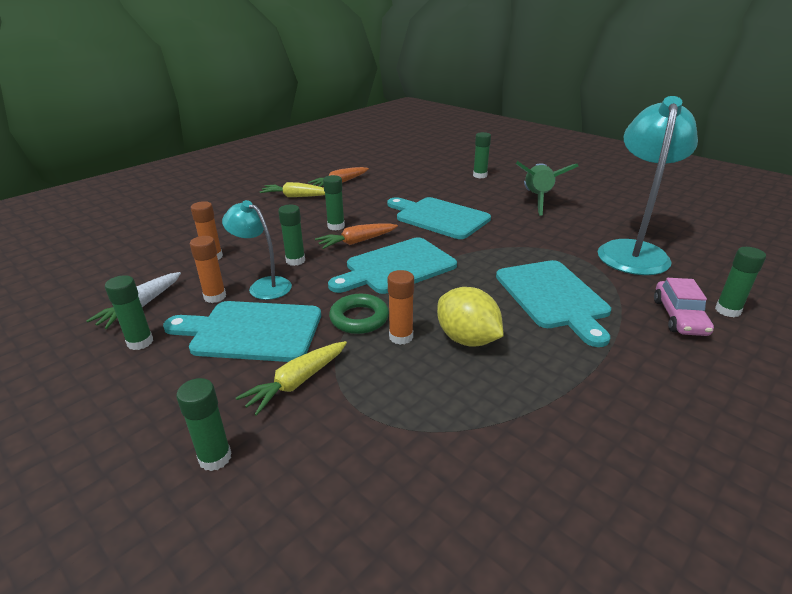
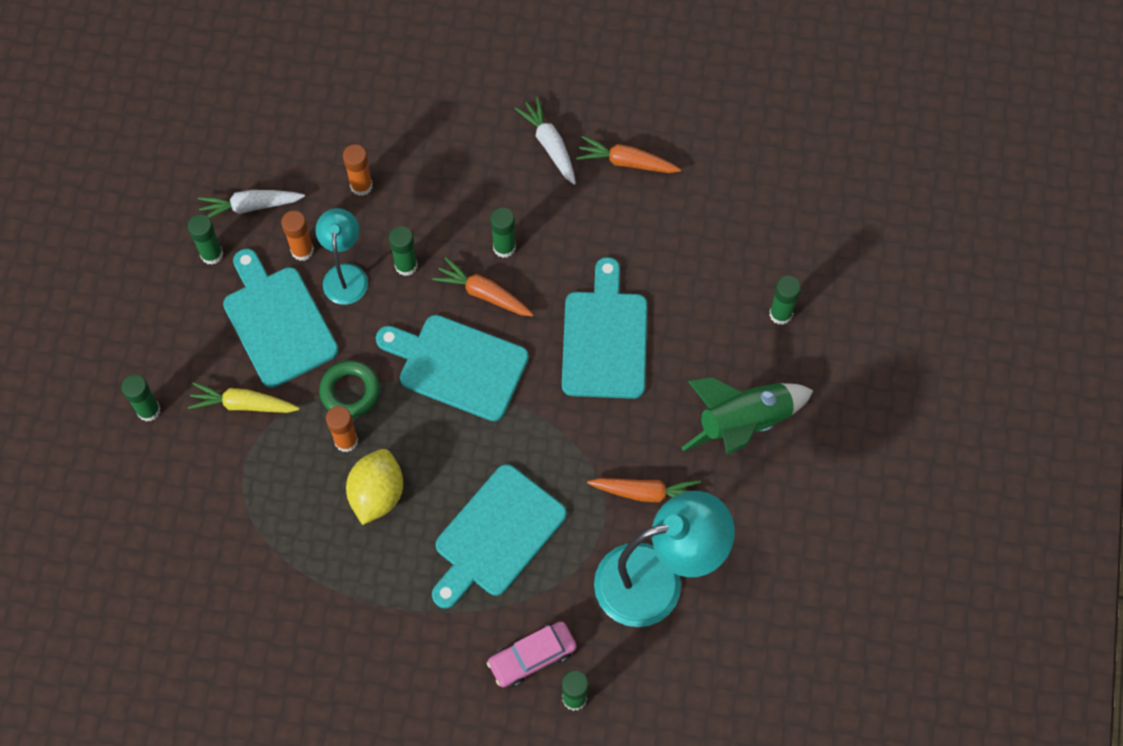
camera: 55 degrees right, 35 degrees up
(296, 196) = (549, 145): yellow carrot -> white carrot
(561, 236) = (645, 493): none -> orange carrot

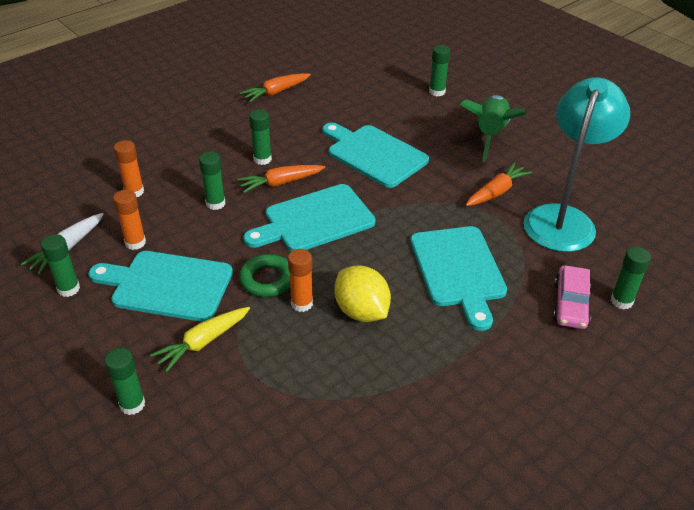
camera: 50 degrees left, 25 degrees down
(345, 274) = (182, 233): turquoise lamp -> none
(549, 145) = (225, 110): white carrot -> none

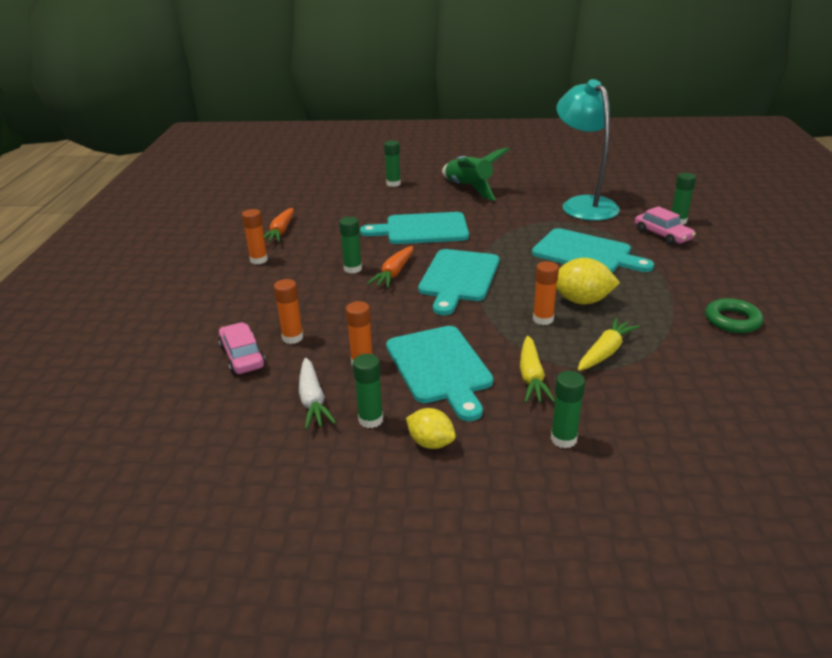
camera: 45 degrees left, 10 degrees down
(66, 334) = (431, 443): none -> yellow lemon
(89, 185) = (242, 356): none -> pink car
(167, 285) = (440, 368): turquoise cutting board -> turquoise cutting board turned 75 degrees counterclockwise
(215, 203) = (373, 308): green glue stick -> none
(222, 110) = (259, 260): none -> orange glue stick
(267, 279) = (497, 322): green ring -> green ring (732, 320)
(287, 368) = (605, 352): none -> yellow carrot
(496, 192) = (528, 211): orange carrot -> none

